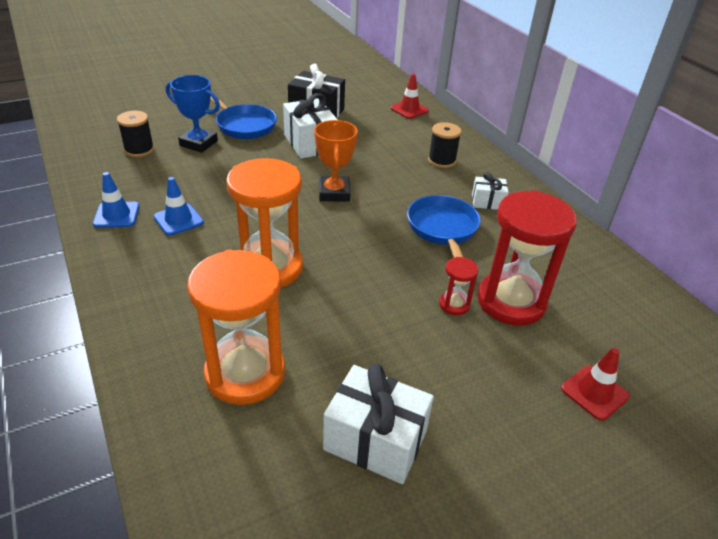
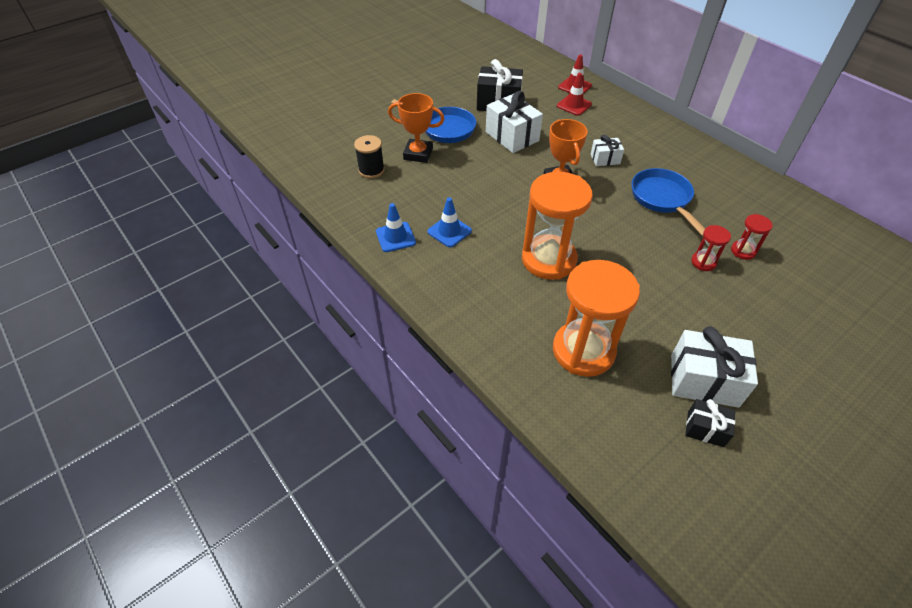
camera: 10 degrees left, 10 degrees up
(198, 143) = (418, 154): blue trophy -> orange trophy
(341, 501) = (705, 429): none -> black gift
(441, 160) = (628, 133): black spool -> none
(487, 202) = (683, 166): white gift -> white gift (605, 159)
(511, 301) = (743, 251): red hourglass -> red hourglass, size x0.45
(594, 392) = (833, 311): red traffic cone -> red traffic cone (574, 105)

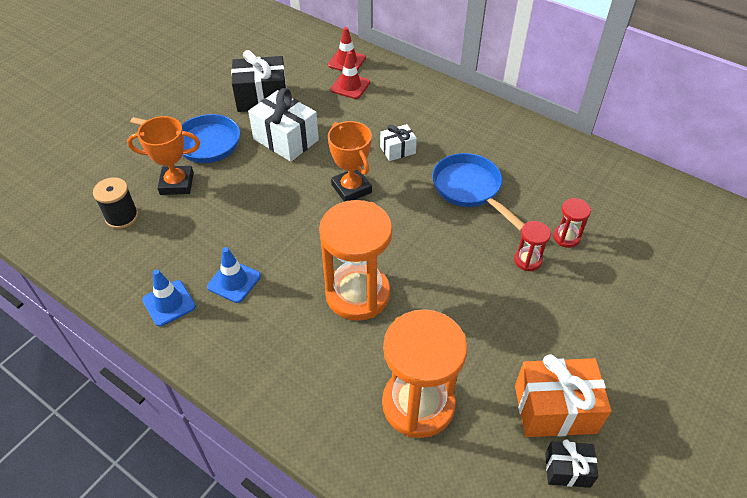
camera: 15 degrees left, 0 degrees up
(704, 380) = (555, 409): white gift -> orange gift

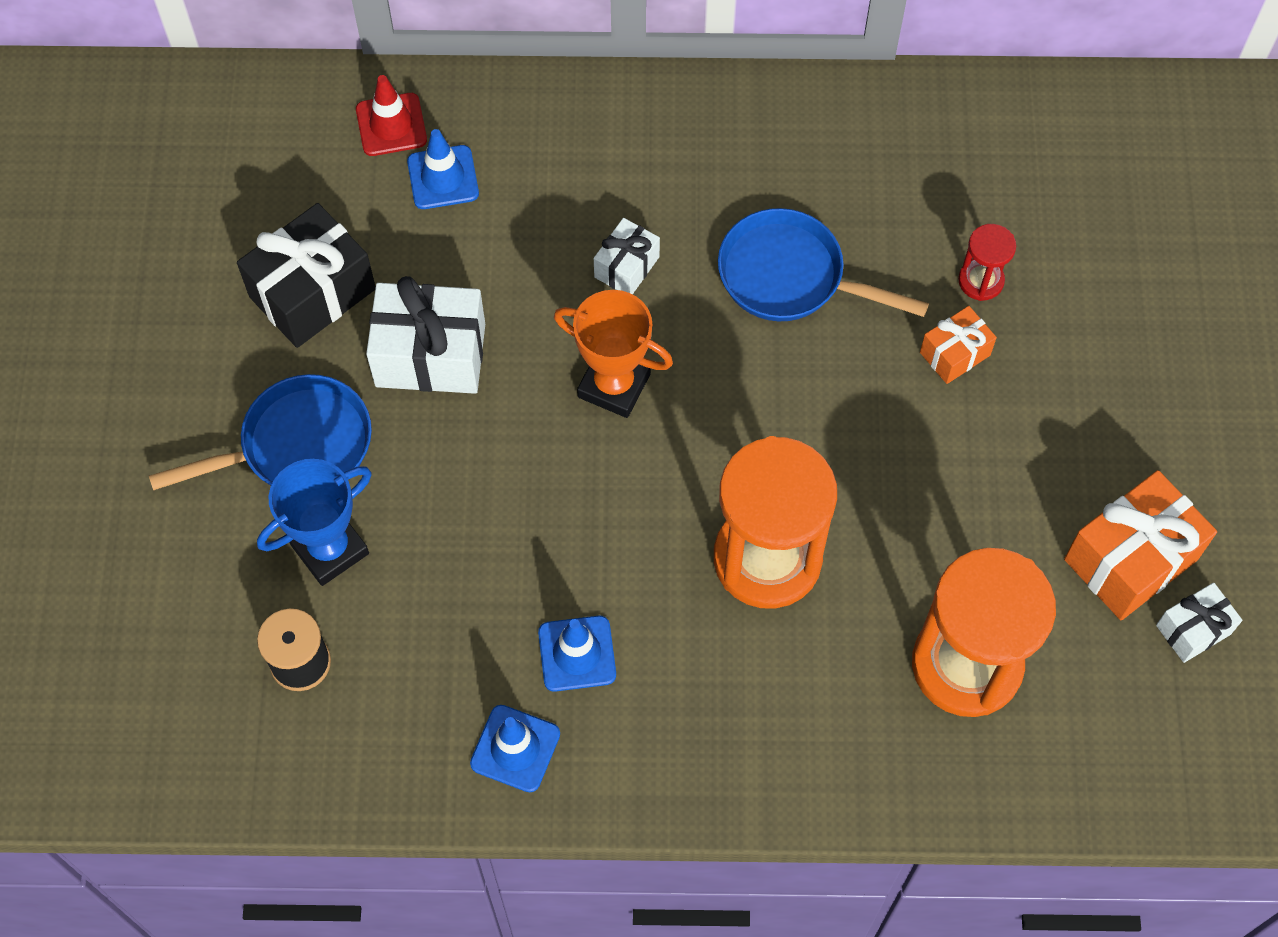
camera: 35 degrees left, 15 degrees up
(177, 183) = (329, 549): orange trophy -> blue trophy
(350, 86) = (443, 178): red traffic cone -> blue traffic cone
(527, 260) = (955, 354): red hourglass -> orange gift
(567, 470) = (1193, 629): black gift -> white gift

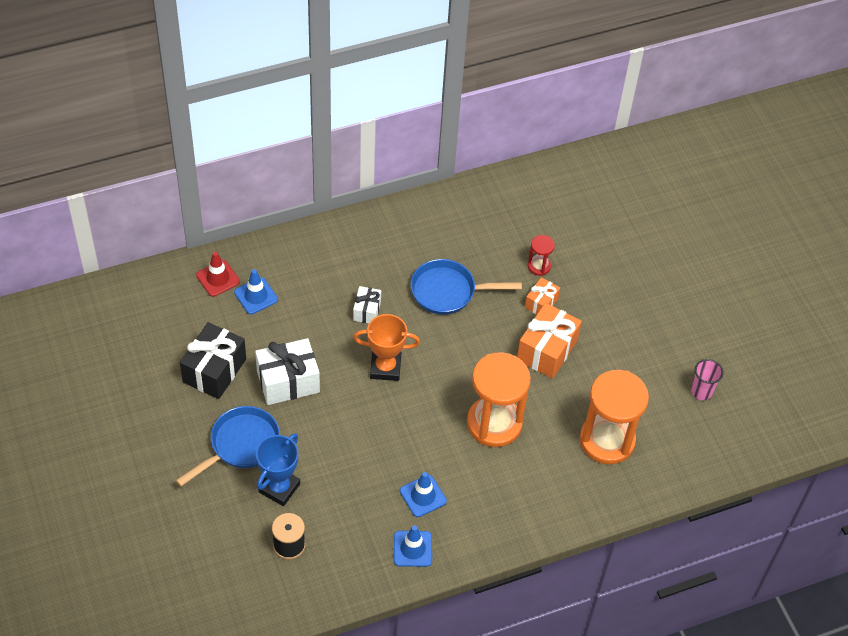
camera: 25 degrees left, 10 degrees down
(1131, 559) = (661, 370): orange gift -> orange gift (547, 350)
(1193, 629) = (701, 391): white gift -> pink cup

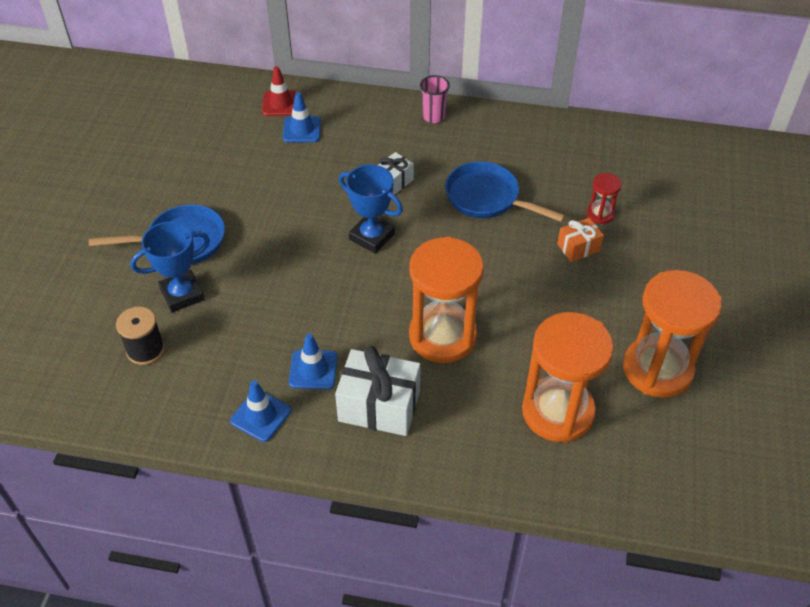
camera: 35 degrees right, 5 degrees down
(214, 370) = (213, 172): black gift -> none
(288, 381) = (270, 209): white gift -> white gift (379, 406)
(385, 367) = (372, 237): orange trophy -> blue trophy
(547, 350) = (552, 293): orange gift -> none
(651, 375) = (657, 369): none -> orange hourglass
(701, 391) = (709, 414): pink cup -> pink cup (433, 117)

